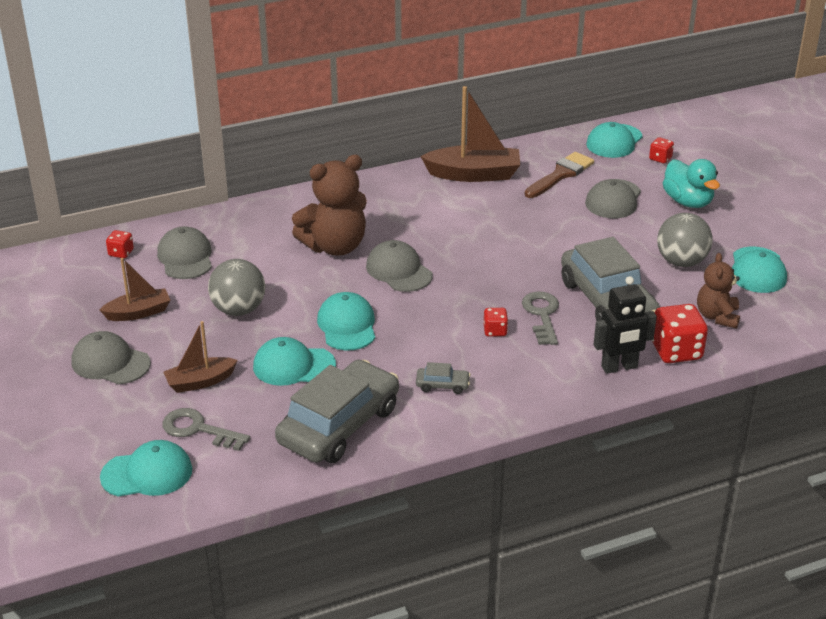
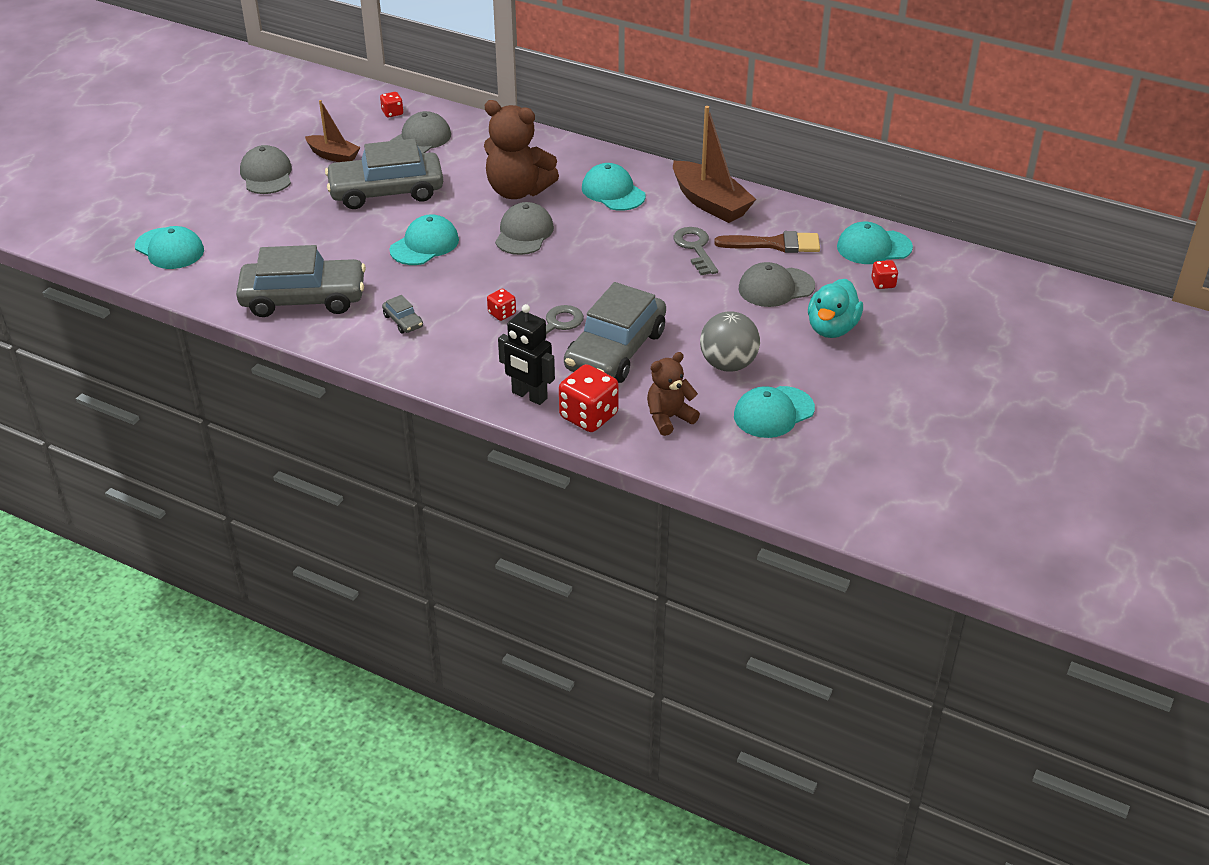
camera: 50 degrees right, 5 degrees up
(198, 429) = (235, 245): grey key -> grey key (695, 248)
(200, 382) = (286, 219): brown boat -> none
(238, 310) = (386, 191): grey ball -> grey car
(293, 366) = (349, 246): turquoise cap -> turquoise cap (613, 192)

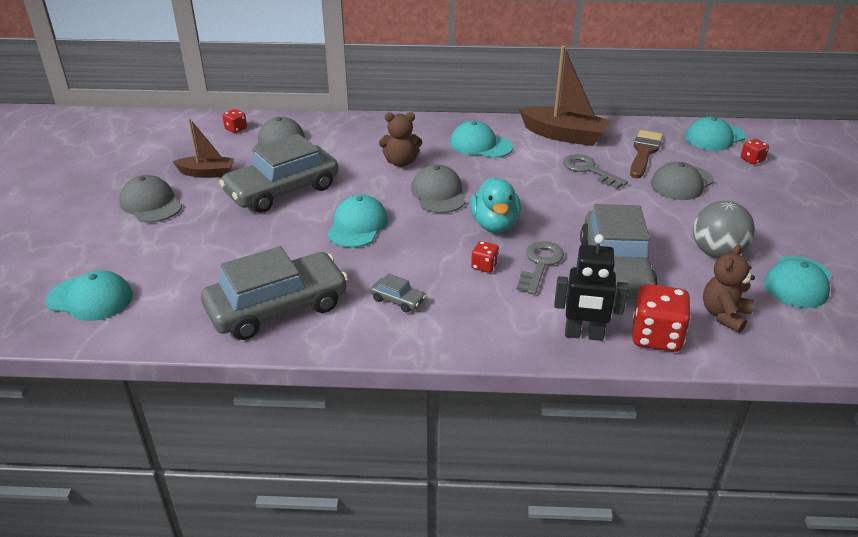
camera: 25 degrees left, 5 degrees down
(518, 191) = (401, 162): brown teddy bear -> brown teddy bear, size x0.60
(775, 244) = (644, 152): brown brush -> brown brush turned 45 degrees counterclockwise
(832, 328) = (758, 202): turquoise duck -> turquoise duck (494, 224)

